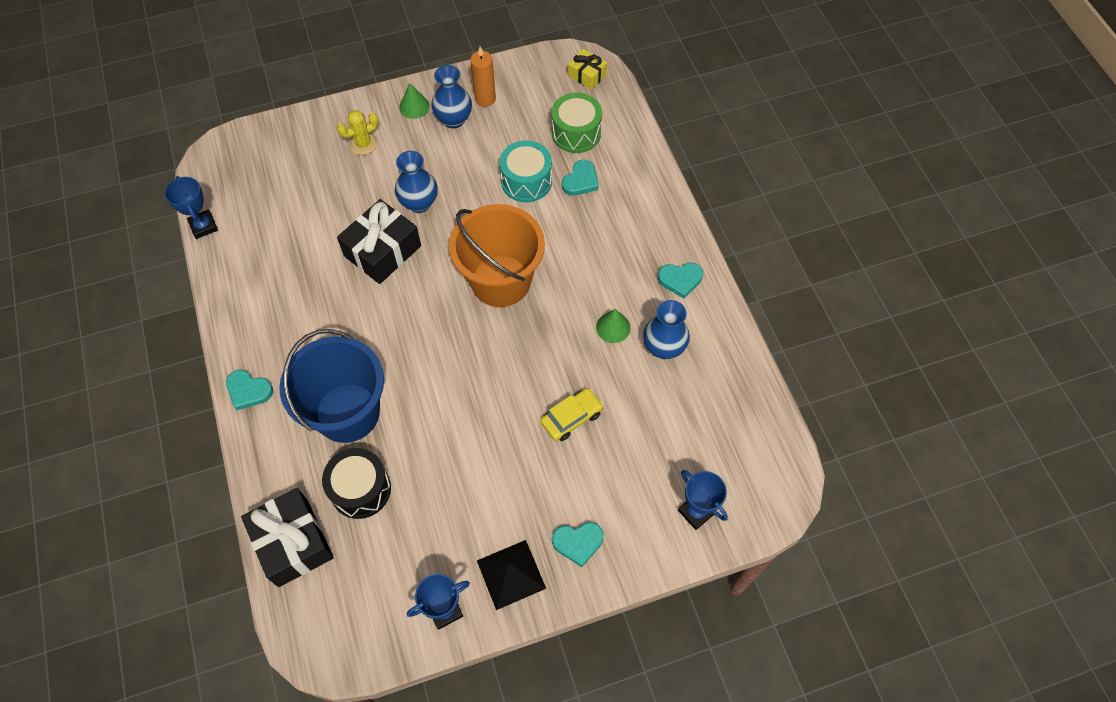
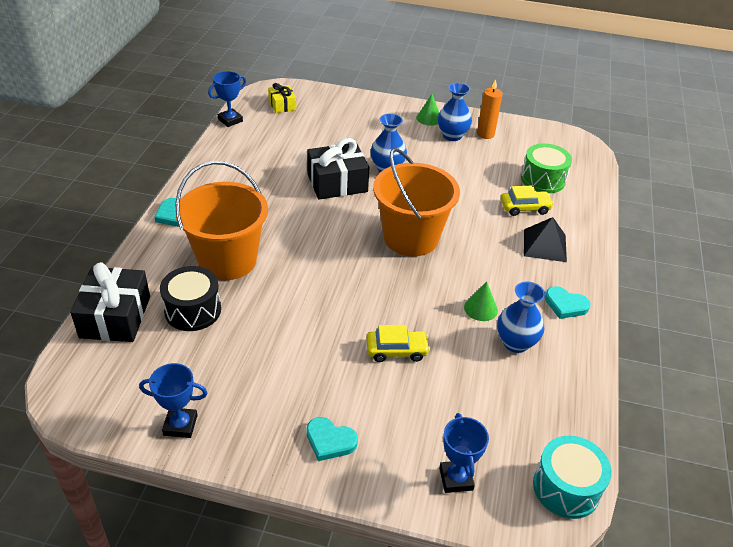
camera: 30 degrees right, 20 degrees down
(203, 226) = (230, 120): blue trophy -> blue trophy turned 45 degrees clockwise
(347, 412) = (227, 260): blue bucket -> orange bucket
(363, 144) = (375, 123): yellow cactus -> none
(511, 574) = (254, 431): black pyramid -> black pyramid (544, 245)
(526, 181) = (480, 190): turquoise drum -> turquoise drum (566, 488)
(581, 180) = (525, 207): turquoise heart -> yellow car
(587, 75) = (577, 151): yellow gift -> yellow gift (282, 105)

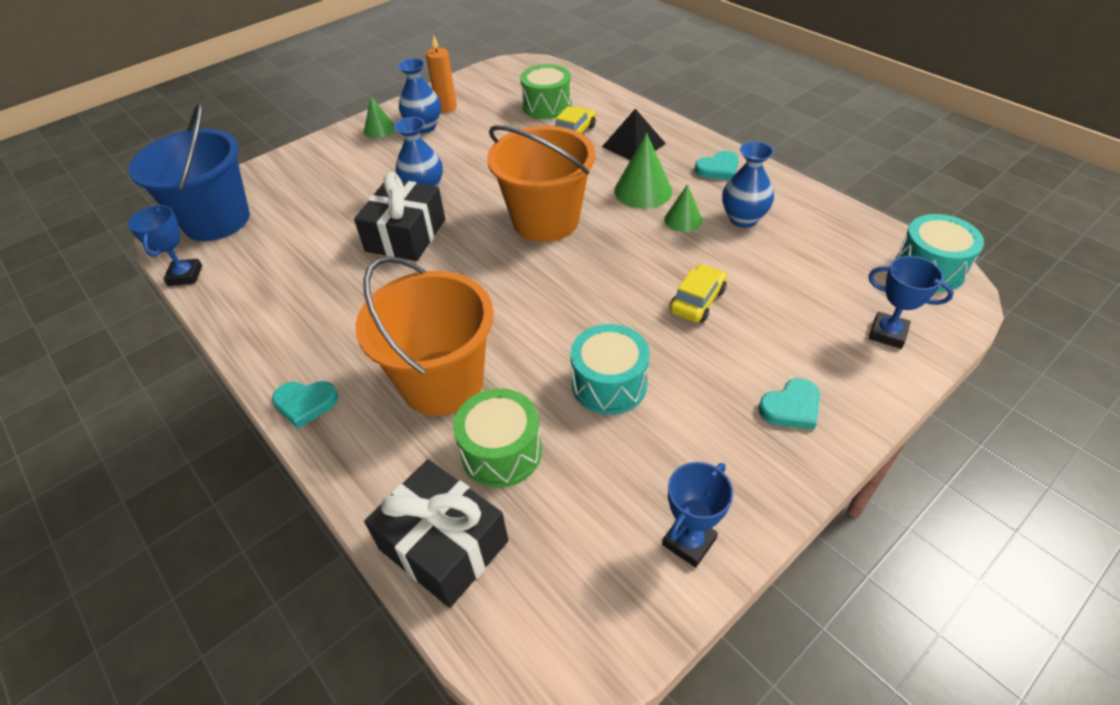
camera: 50 degrees left, 5 degrees up
(193, 310) = (501, 452): black drum -> green drum
(281, 336) = (609, 384): none -> turquoise drum
(282, 105) = (216, 220): yellow gift -> blue bucket
(493, 273) = (643, 191): none -> green cone

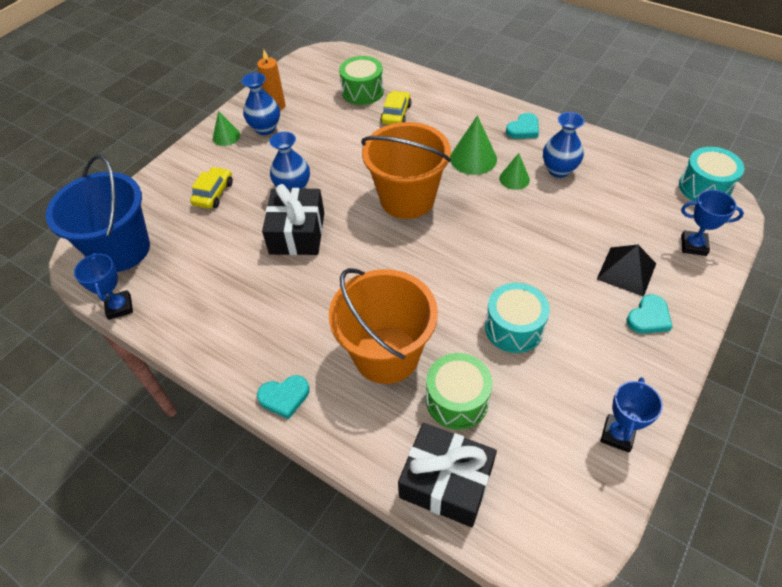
camera: 15 degrees left, 5 degrees up
(633, 145) = (449, 118): black pyramid -> black pyramid (626, 271)
(697, 301) = (551, 246): yellow car -> yellow car (213, 193)

